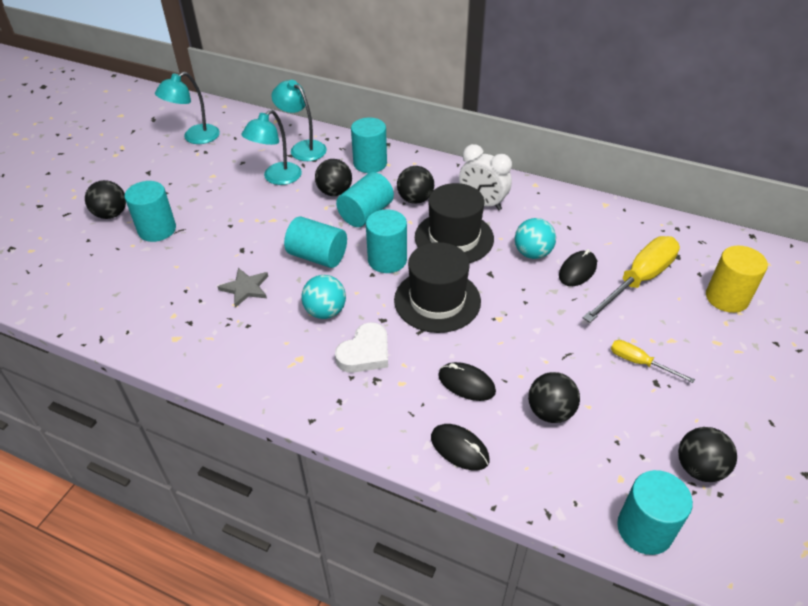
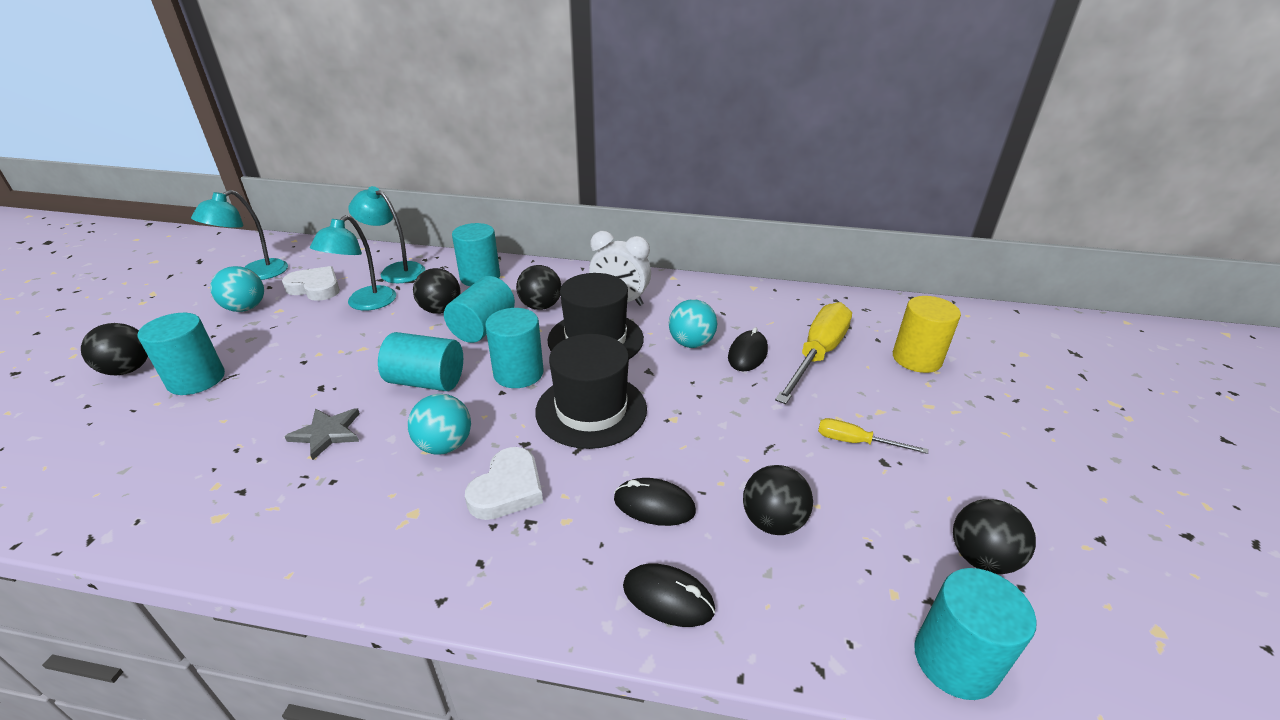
camera: 15 degrees left, 10 degrees down
(188, 170) = (245, 308): none -> turquoise ball
(240, 157) = (315, 288): none -> white heart

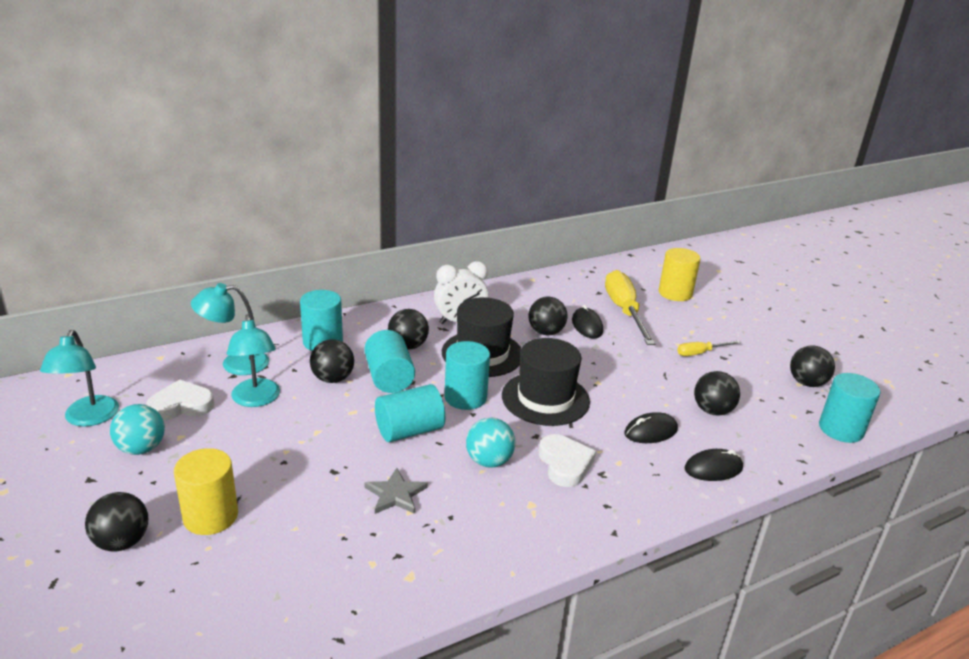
camera: 40 degrees left, 5 degrees down
(196, 379) = (210, 516): turquoise cylinder -> yellow cylinder
(691, 343) = (546, 332): turquoise ball -> black ball

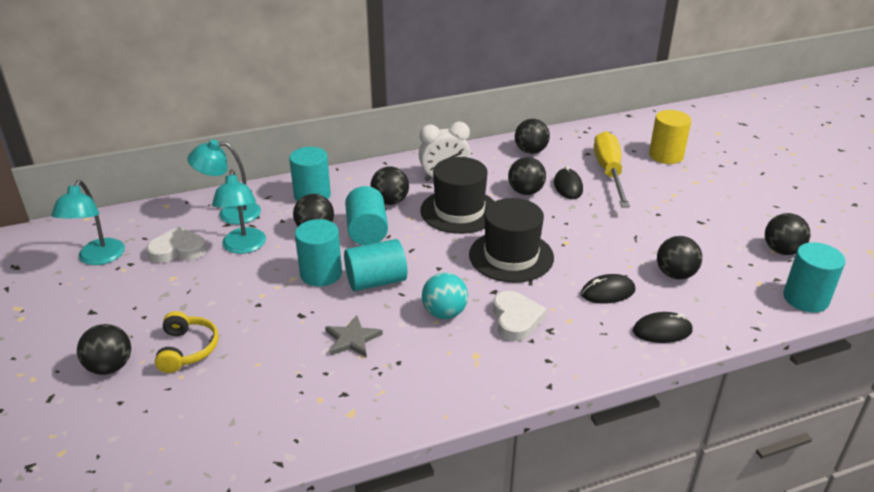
camera: 10 degrees right, 5 degrees up
(141, 448) = (138, 287): turquoise ball -> none
(210, 516) = (187, 349): yellow cylinder -> yellow headphones
(465, 397) = (434, 252): turquoise cylinder -> turquoise cylinder (321, 274)
(542, 291) = (530, 151): none -> black ball
(700, 353) = (677, 217): yellow screwdriver -> none

